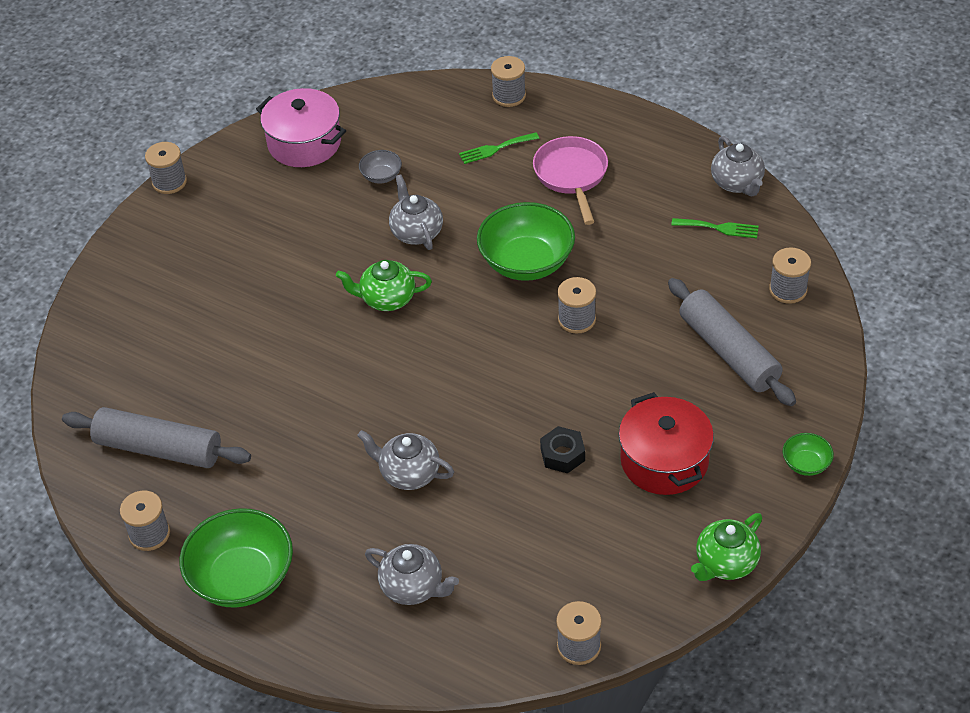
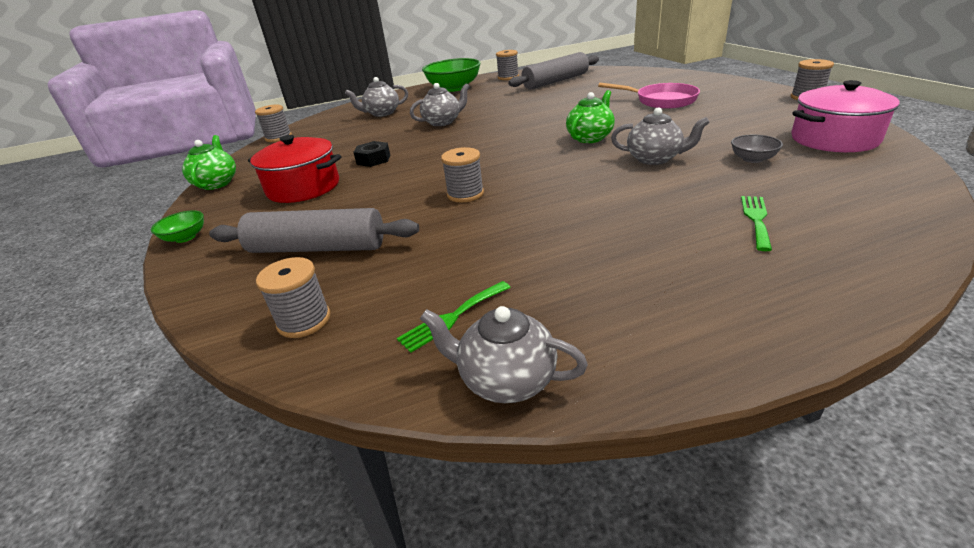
camera: 130 degrees right, 15 degrees down
(509, 96) = (881, 257): grey spool -> none
(526, 262) = (559, 191): green bowl -> none
(571, 176) = (661, 250): pink pan -> pink pan (661, 101)

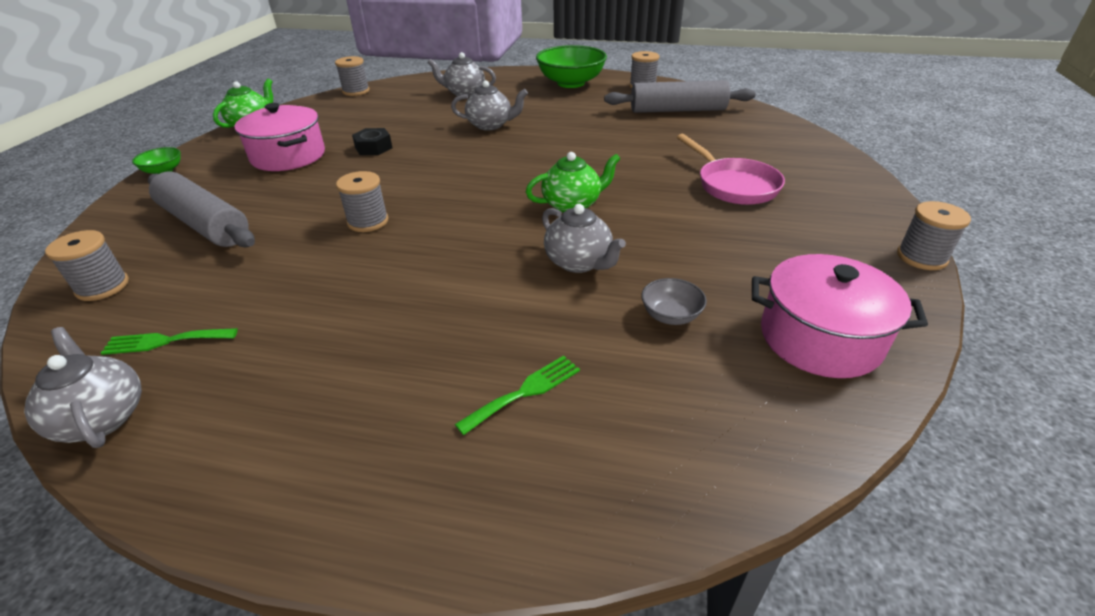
camera: 30 degrees right, 5 degrees up
(303, 187) = (288, 156): red pot -> pink pot

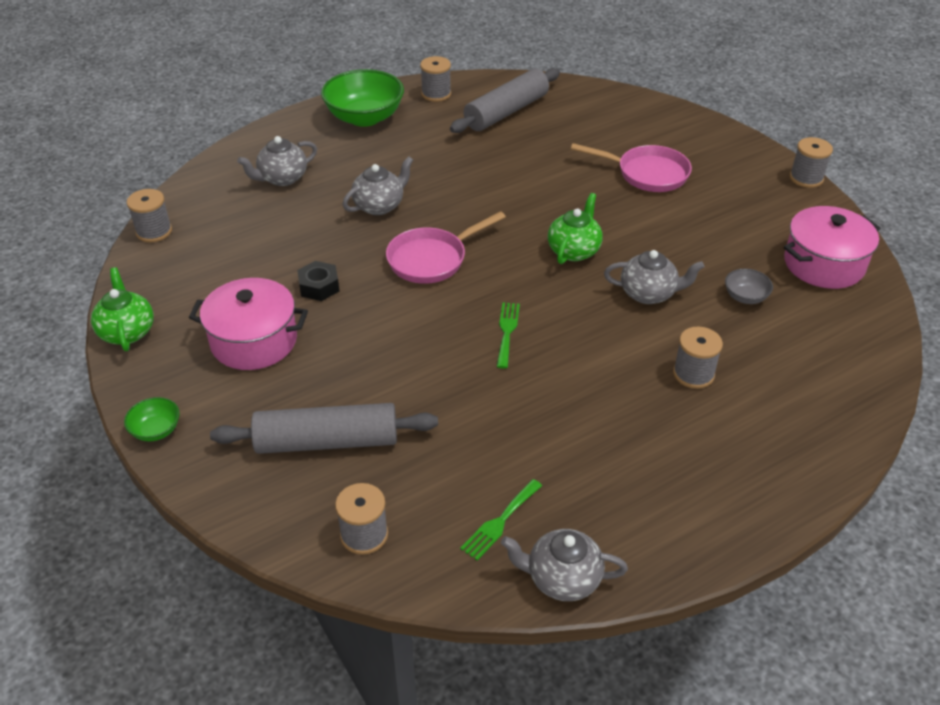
camera: 45 degrees left, 5 degrees up
(368, 221) = (457, 353): grey spool -> grey spool (693, 374)
(463, 164) = (432, 259): none -> pink pan
(525, 392) = (745, 390): green fork -> green fork (507, 331)

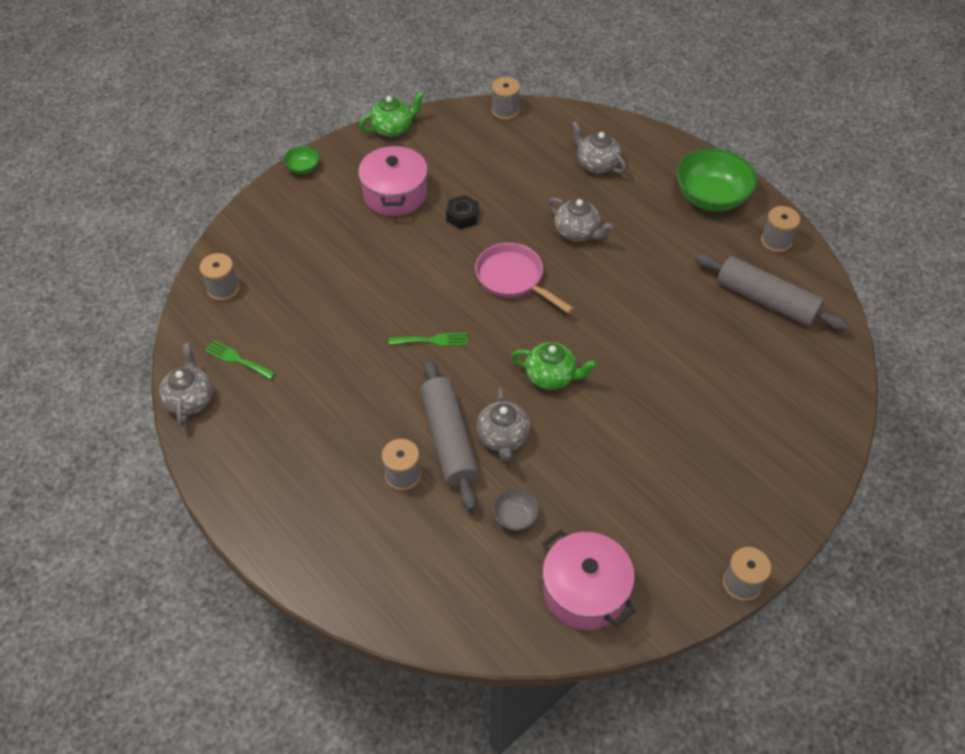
camera: 80 degrees right, 10 degrees up
(327, 441) = (302, 254): grey rolling pin -> grey rolling pin (449, 439)
(647, 174) = (696, 428): pink pan -> none

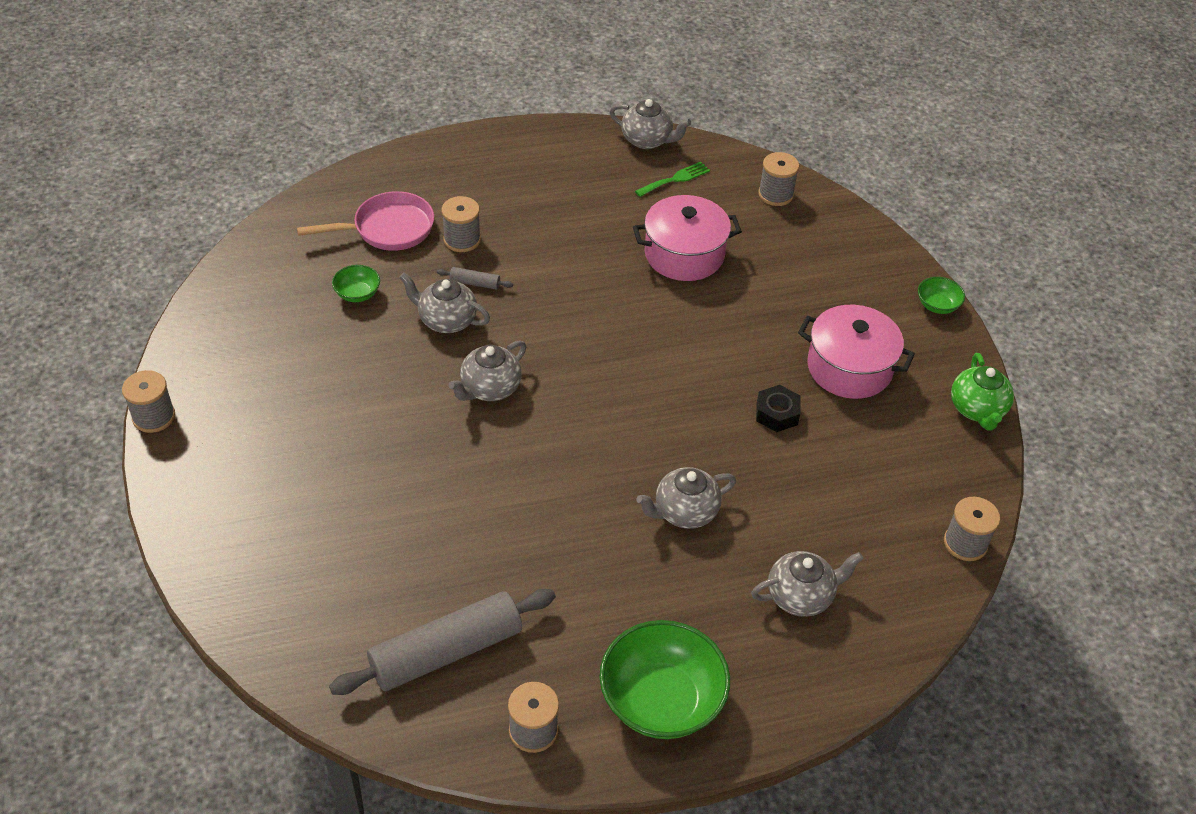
camera: 115 degrees right, 5 degrees down
(432, 340) = (604, 317): green fork -> none
(449, 439) = (475, 283): grey rolling pin -> grey rolling pin, size x0.41
(513, 279) = (647, 417): pink pan -> pink pan (388, 229)
(515, 517) = (357, 294): grey bowl -> green bowl
(551, 376) = (489, 388): green teapot -> grey teapot
(584, 591) = (249, 307): pink pot -> pink pot (684, 254)

